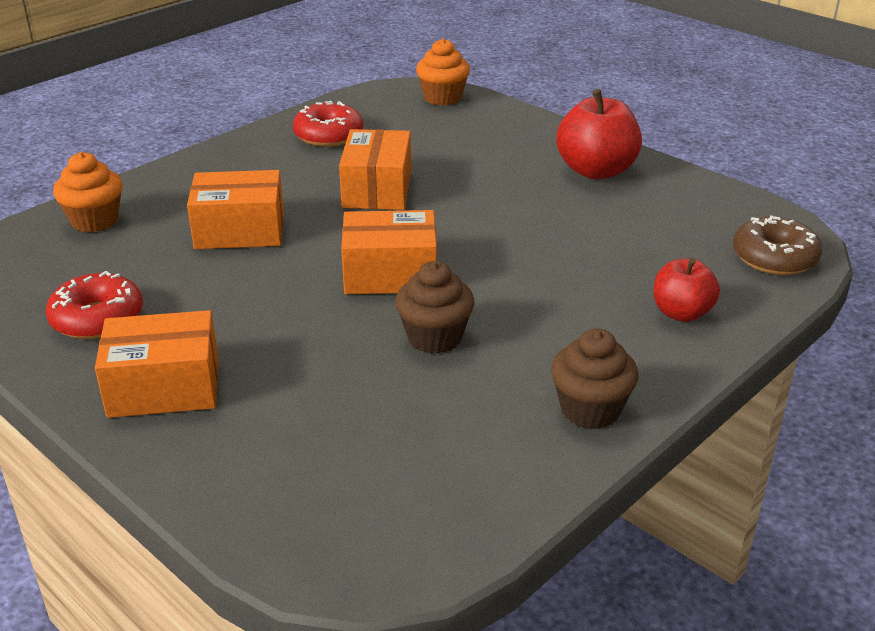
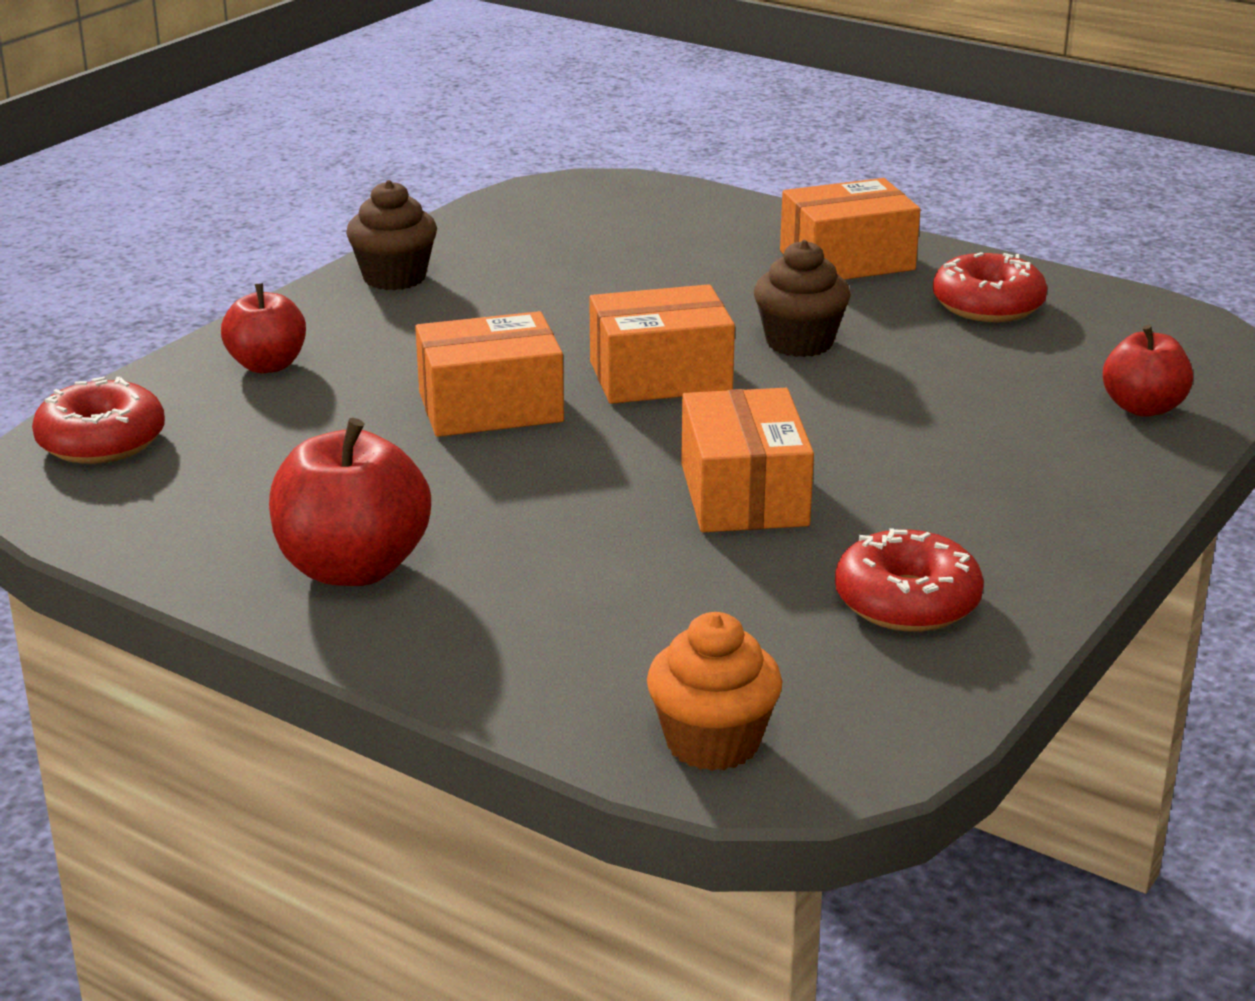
camera: 170 degrees right, 5 degrees down
(95, 221) = (1143, 408): orange cupcake -> red apple
(240, 231) = (913, 412): orange box -> orange box (490, 407)
(434, 338) = (576, 319): brown cupcake -> brown cupcake (799, 342)
(774, 258) = (101, 441): brown donut -> red donut

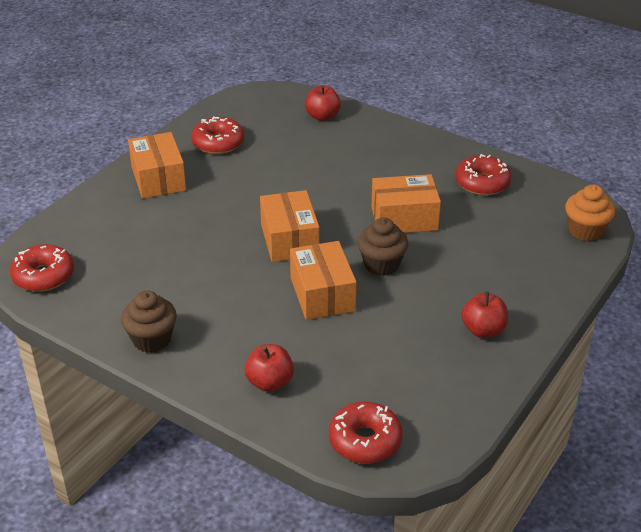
camera: 90 degrees left, 10 degrees up
(353, 568) = (483, 330): red apple -> red apple, size x0.63
(561, 199) = (43, 276): none -> red donut
(799, 342) = (254, 197): brown cupcake -> brown cupcake (381, 264)

